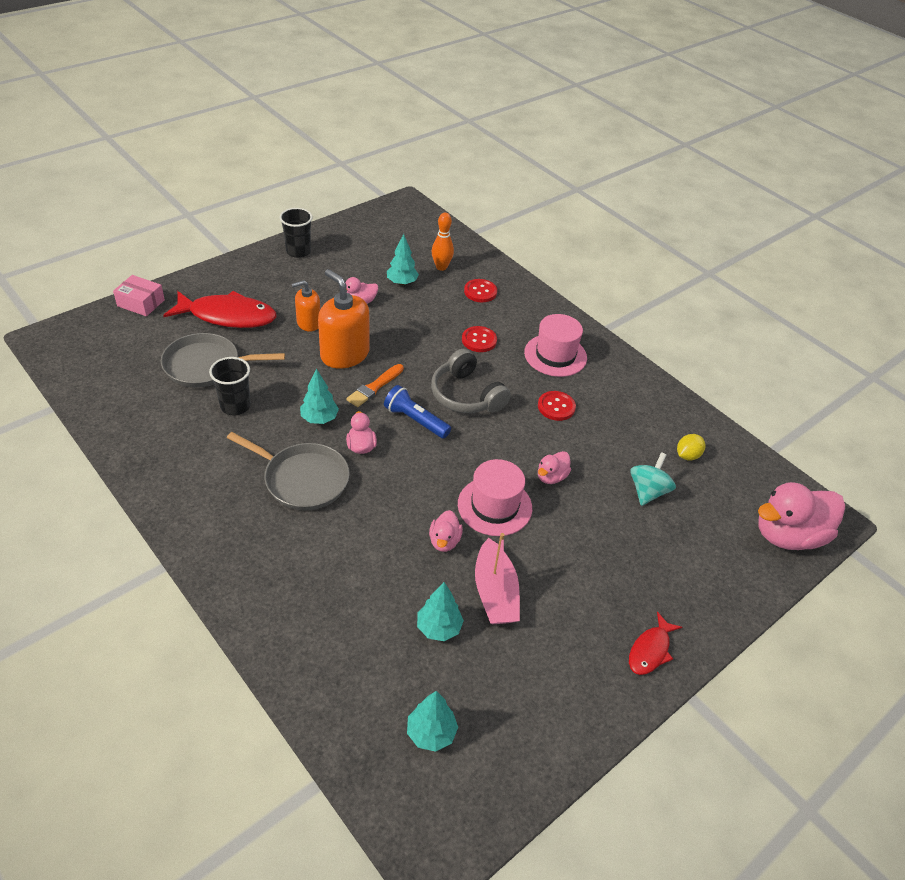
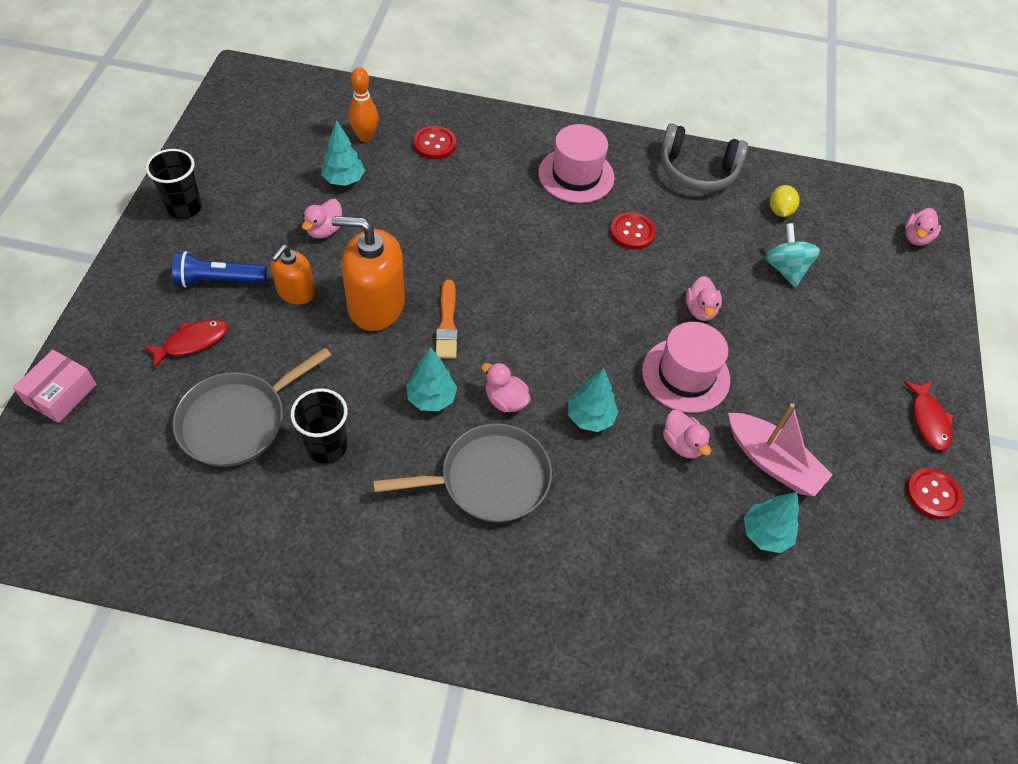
camera: 40 degrees left, 10 degrees up
(141, 303) = (61, 394): pink box -> pink box turned 45 degrees counterclockwise
(227, 316) = (192, 342): red fish -> red fish, size x0.53
(415, 420) = (525, 334): blue flashlight -> blue flashlight (219, 280)
(431, 733) = (859, 637): turquoise tree -> turquoise tree (590, 418)
(466, 395) = (542, 273): grey headphones -> grey headphones (697, 171)
(479, 340) = (491, 202): red button -> red button (932, 494)
(788, 535) = (916, 237): pink duck -> pink duck, size x0.48

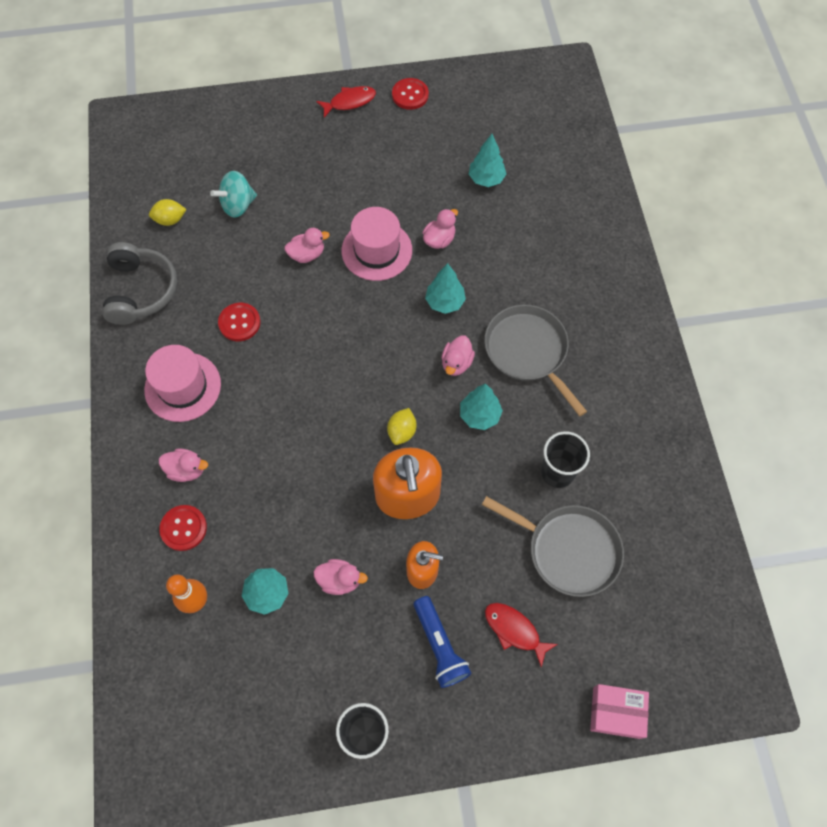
camera: 105 degrees left, 10 degrees up
(447, 323) = (402, 432): orange brush -> yellow lemon
(772, 462) = (428, 184): pink boat -> none
(916, 237) = (166, 124): pink duck -> pink duck (186, 470)

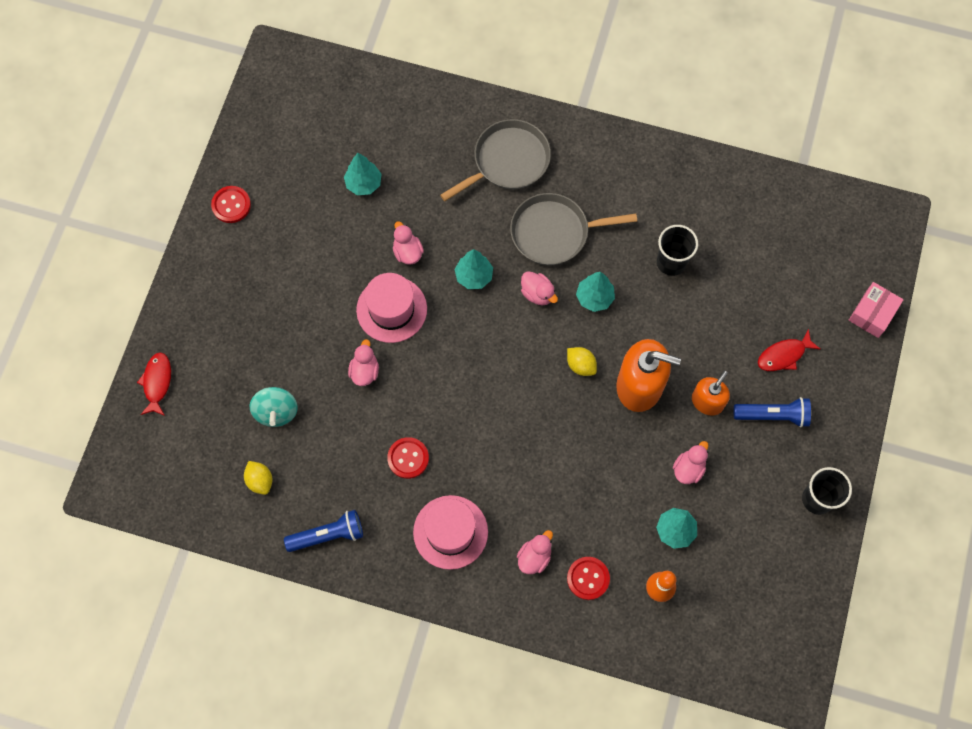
camera: 65 degrees left, 5 degrees up
(141, 291) = (328, 535): grey headphones -> blue flashlight
(170, 220) = (260, 480): yellow lemon -> yellow lemon turned 45 degrees counterclockwise
(349, 102) = (208, 262): red fish -> red fish (157, 383)
(568, 550) = (738, 286): grey pan -> grey pan (507, 161)

